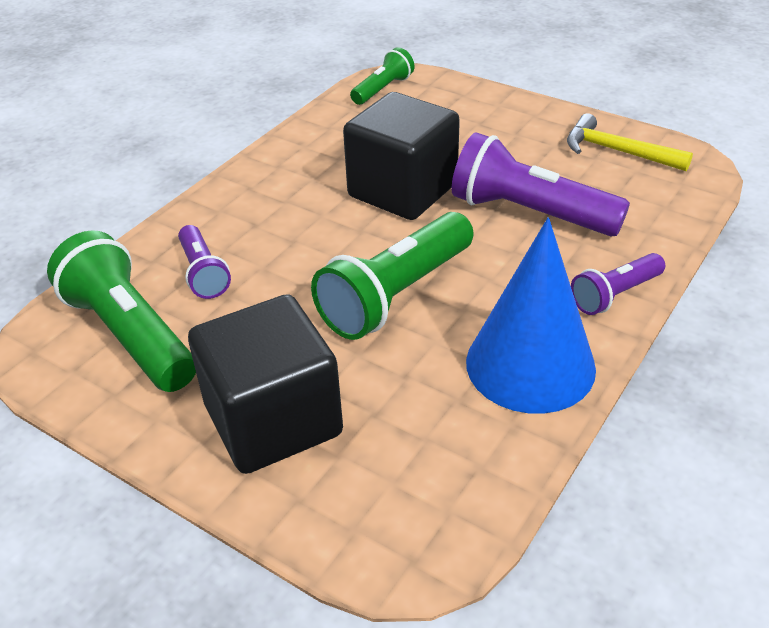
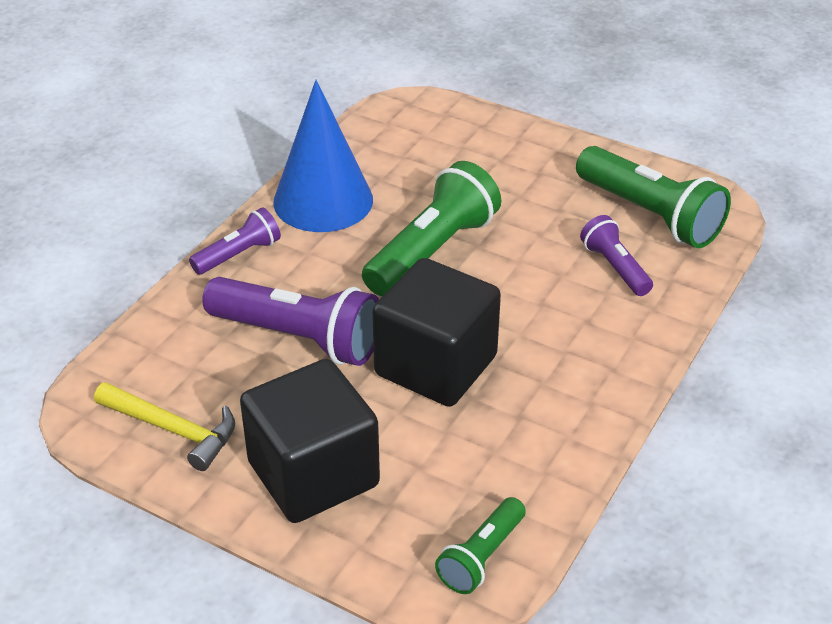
camera: 175 degrees right, 0 degrees up
(273, 420) = (511, 163): black cube -> black cube (313, 474)

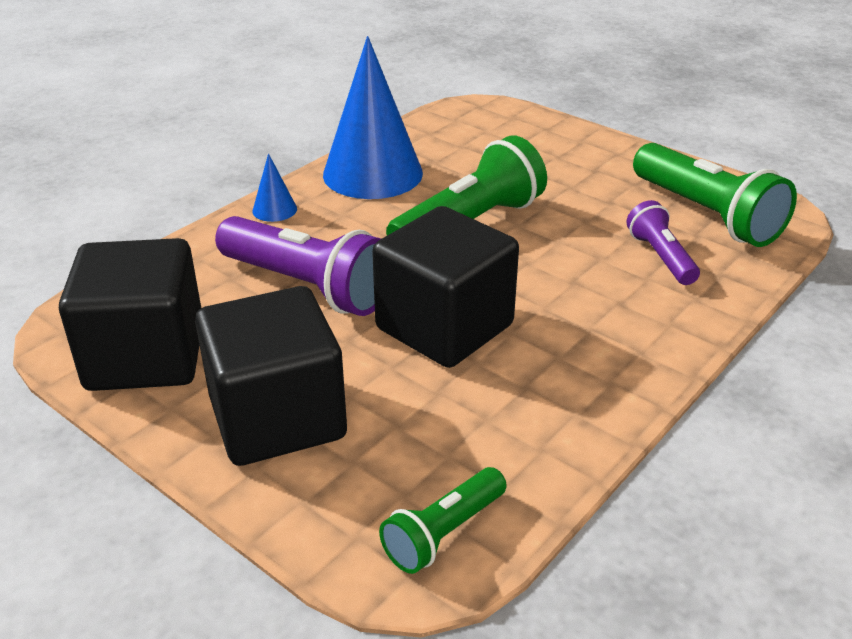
camera: 10 degrees right, 5 degrees down
(173, 430) = (146, 356): yellow hammer -> black cube
(239, 255) = (274, 210): purple flashlight -> blue cone

